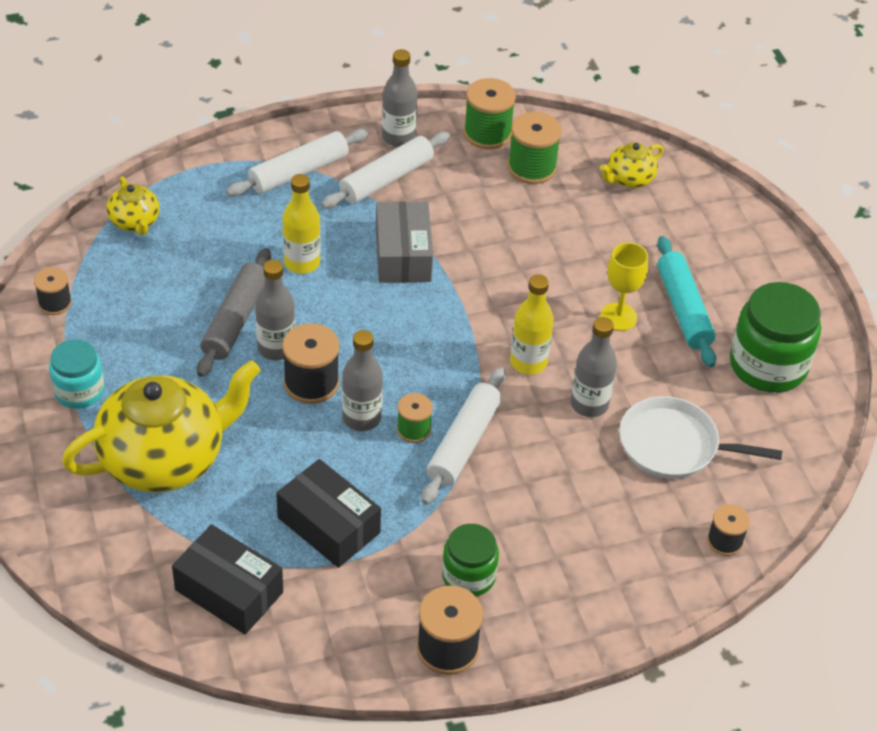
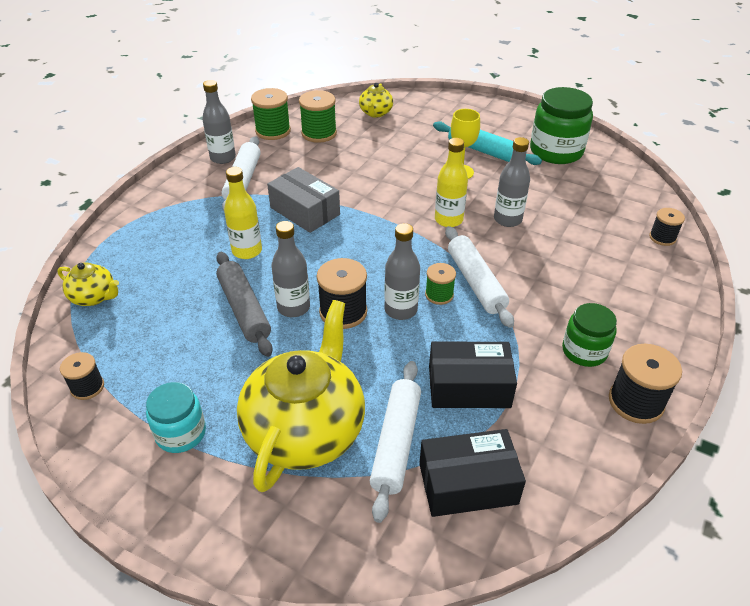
camera: 40 degrees left, 5 degrees down
(298, 172) = (181, 206): white rolling pin -> white rolling pin (396, 443)
(674, 445) = (573, 211): white pan -> none

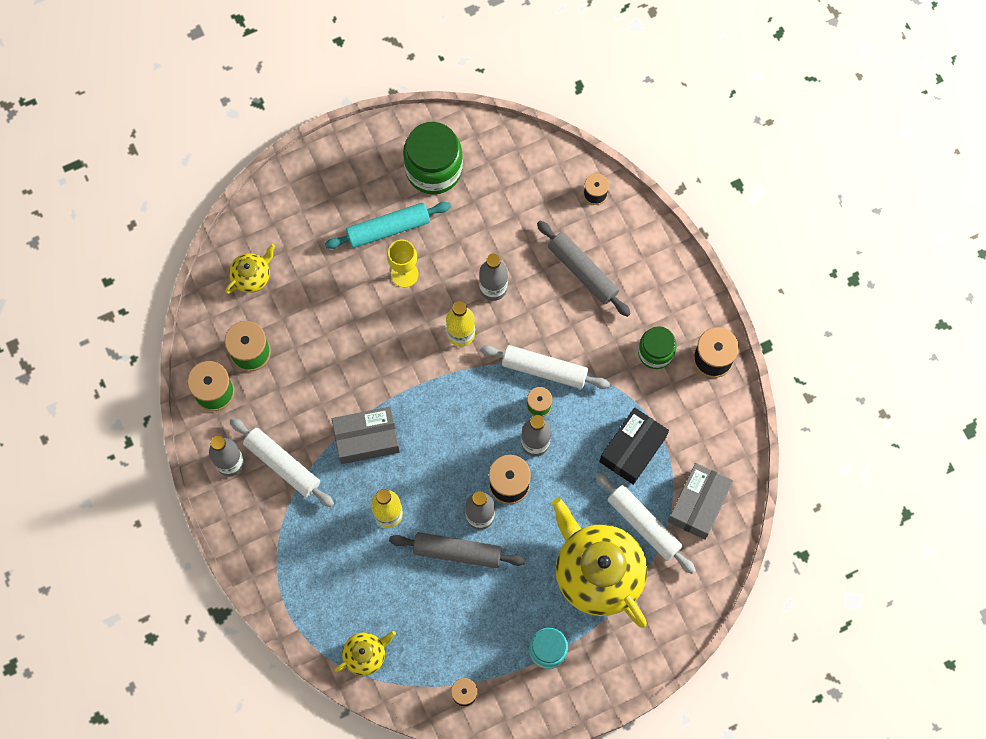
camera: 55 degrees left, 30 degrees up
(375, 113) = (252, 276): yellow teapot -> yellow teapot turned 90 degrees counterclockwise
(468, 483) = (698, 504): black box -> grey box
(590, 263) = (583, 271): none -> grey rolling pin

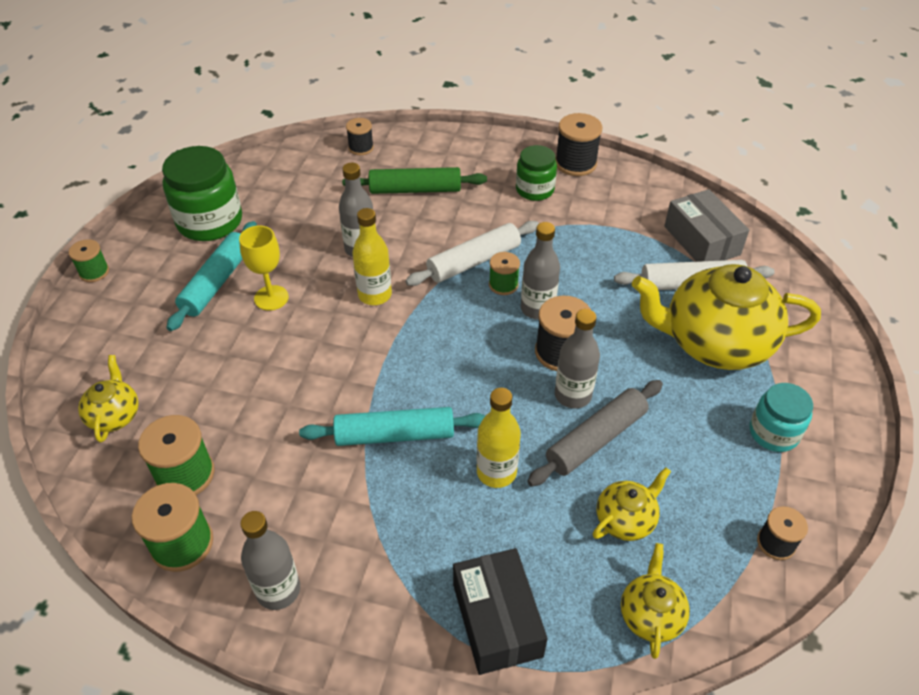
camera: 50 degrees left, 25 degrees down
(282, 465) = (339, 535): white rolling pin -> none
(332, 147) = (94, 272): none -> green spool
(366, 438) = (394, 435): grey box -> turquoise rolling pin
(414, 605) = (626, 519): none -> yellow teapot
(583, 271) = (415, 189): grey rolling pin -> green rolling pin
(632, 449) = (609, 250): black box -> black box (497, 620)

